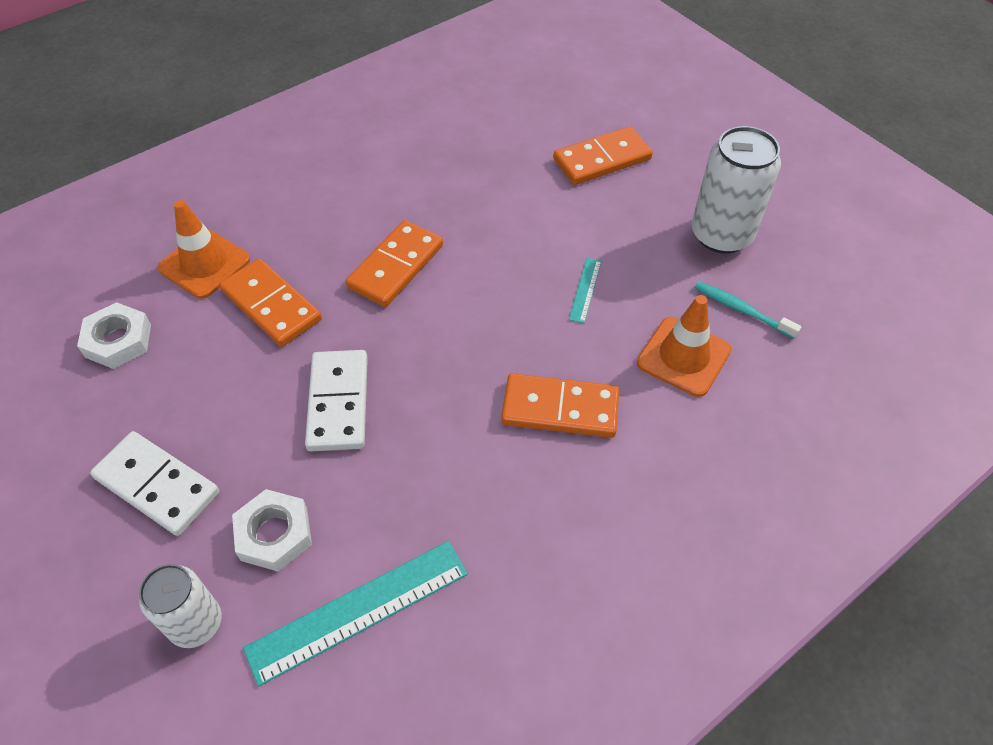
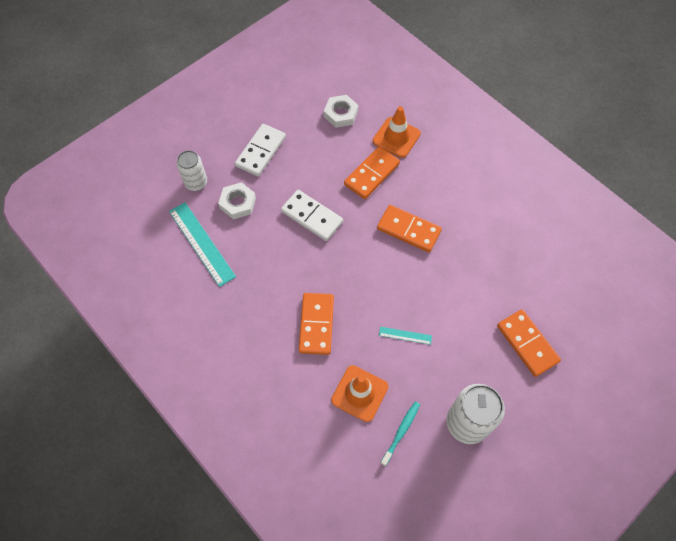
camera: 85 degrees right, 10 degrees up
(338, 403) = (312, 217): white domino -> white domino turned 45 degrees clockwise

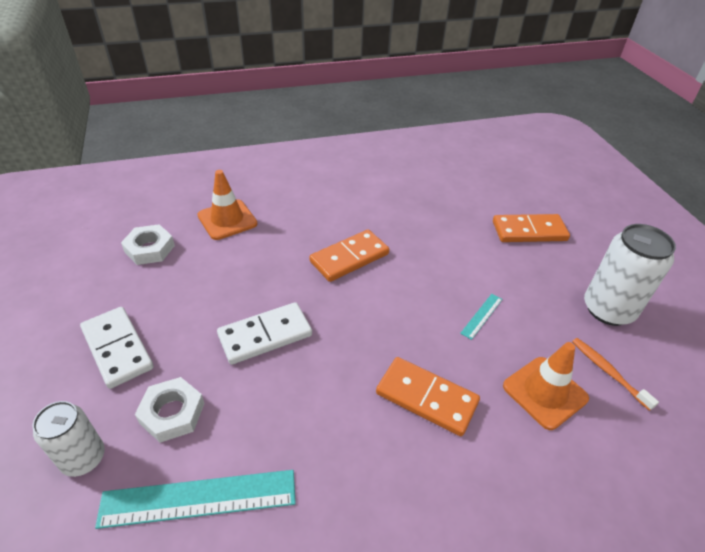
camera: 65 degrees left, 20 degrees down
(372, 174) = (255, 257): orange domino -> none
(401, 432) = (608, 372): turquoise toothbrush -> orange toothbrush

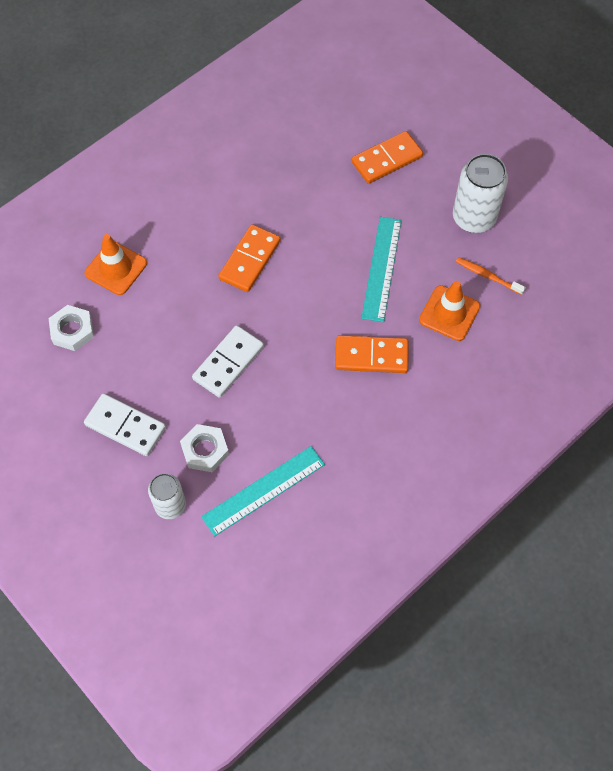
camera: 25 degrees left, 20 degrees up
(482, 316) = (382, 268): turquoise ruler -> turquoise ruler, size x2.08

